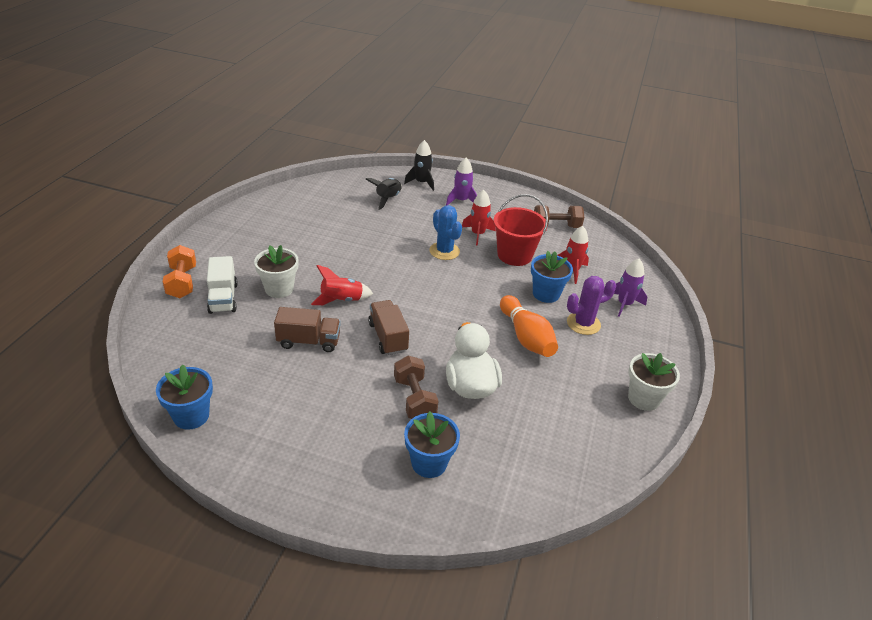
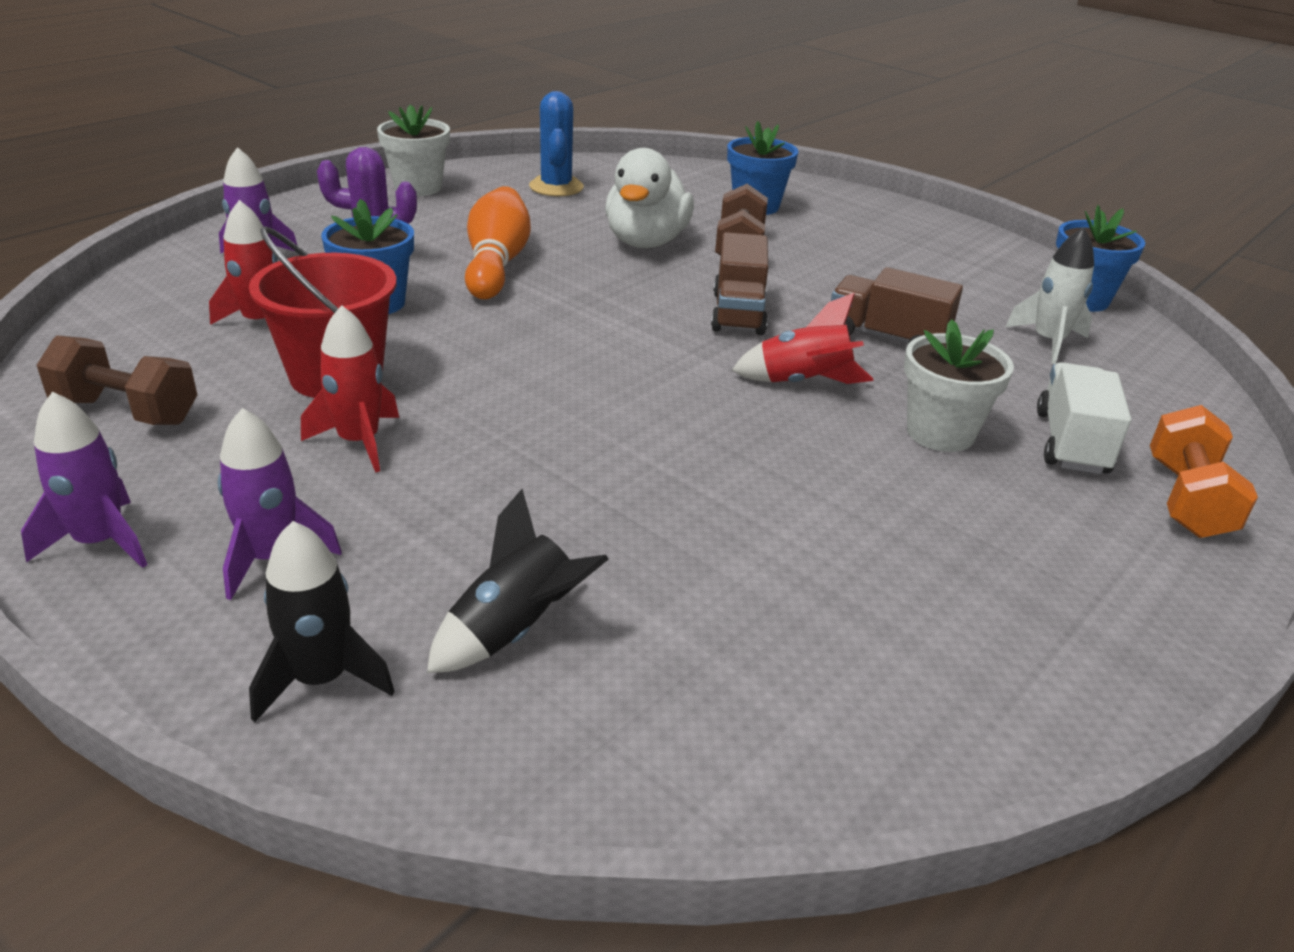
camera: 155 degrees left, 5 degrees down
(221, 365) = (1048, 342): none -> white rocket
(444, 251) = (493, 422): blue cactus -> blue cactus (556, 187)
(505, 195) = (100, 542): none -> purple rocket

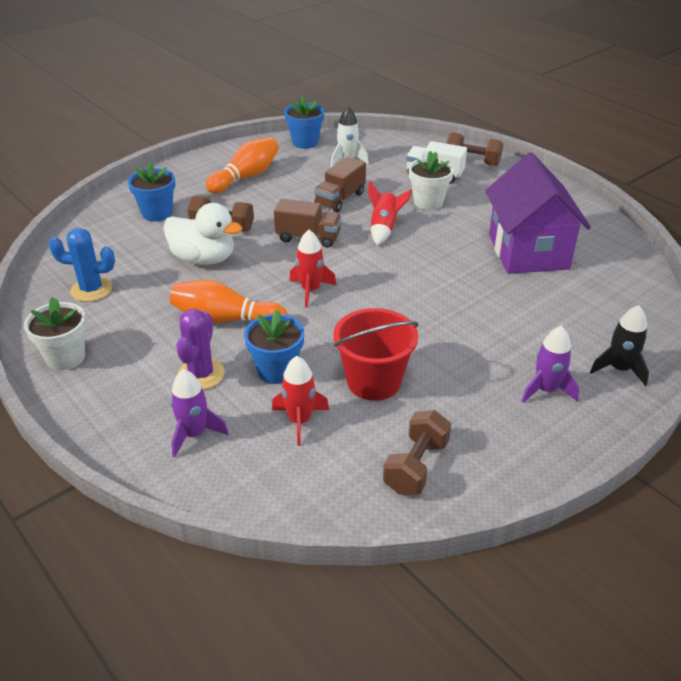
camera: 80 degrees left, 5 degrees up
(100, 542) = (544, 451): purple rocket -> none
(359, 442) = (445, 368): red rocket -> red rocket (310, 290)
(515, 630) = (579, 320): black rocket -> none
(790, 567) = (528, 252): none -> purple house
(907, 256) = (245, 177): none -> orange bowling pin
(1187, 499) = (472, 162): orange dumbbell -> brown dumbbell

